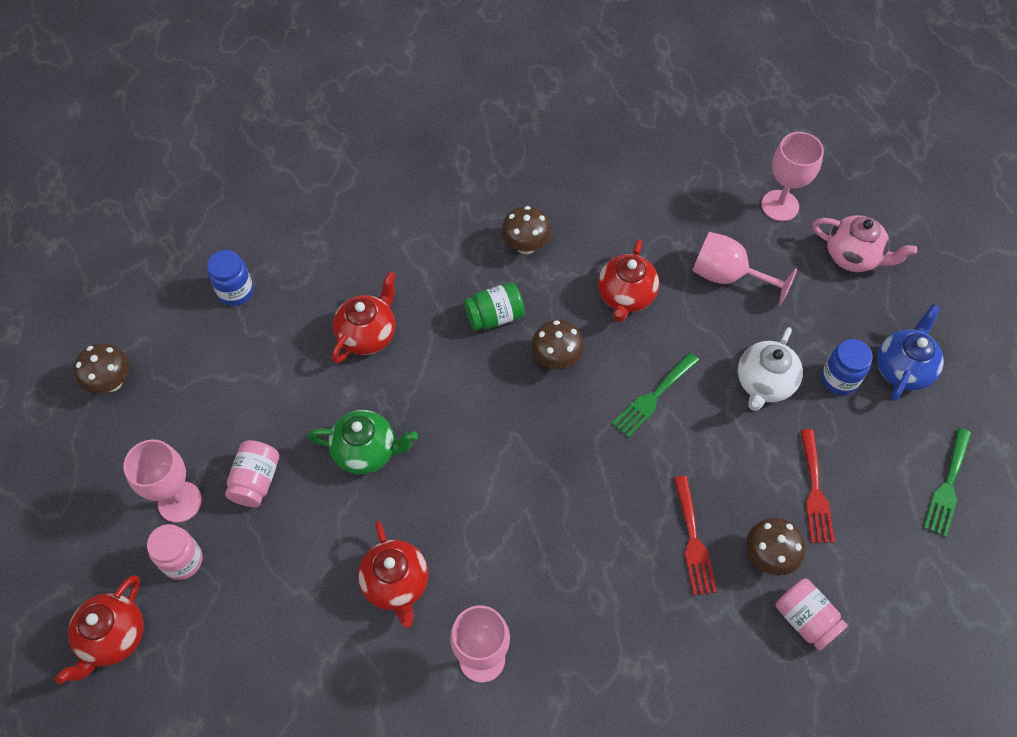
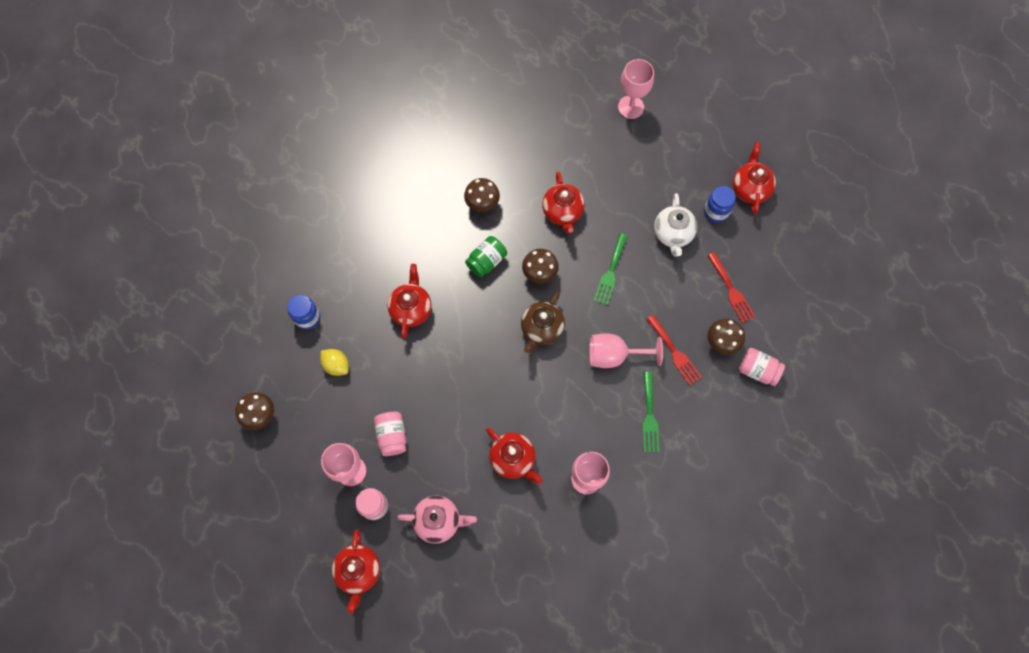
camera: 25 degrees left, 10 degrees up
(237, 363) = (336, 365): none -> yellow lemon
(366, 451) = (451, 386): green teapot -> none
(523, 430) = (541, 329): none -> brown teapot
(727, 276) = (619, 171): pink goblet -> pink goblet (614, 355)
(853, 256) = (690, 124): pink teapot -> pink teapot (438, 521)
(902, 369) = (750, 188): blue teapot -> red teapot
(947, 486) = (804, 253): green fork -> green fork (649, 416)

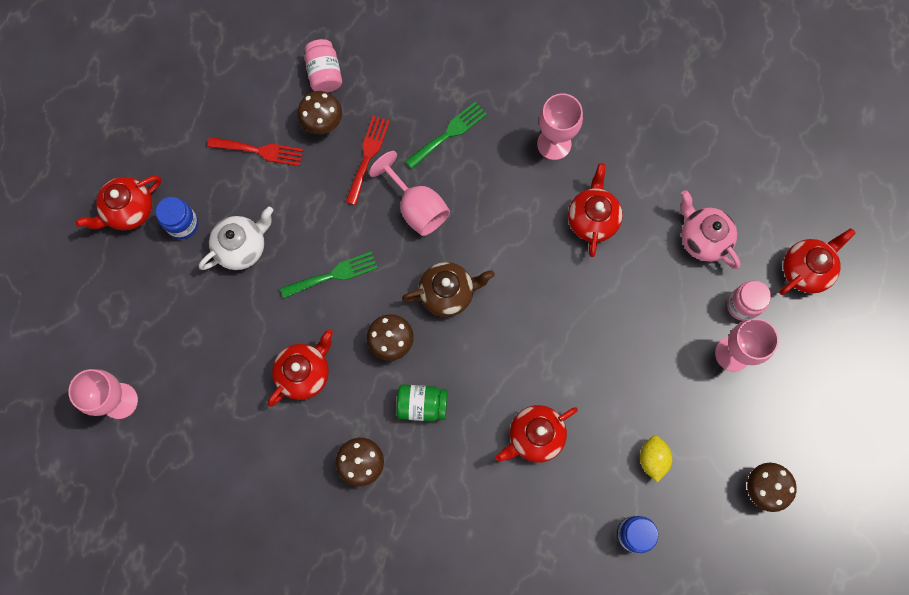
camera: 130 degrees left, 5 degrees up
(392, 436) = (669, 345): pink jar -> none
(731, 290) = (260, 151): red fork -> red fork turned 75 degrees clockwise

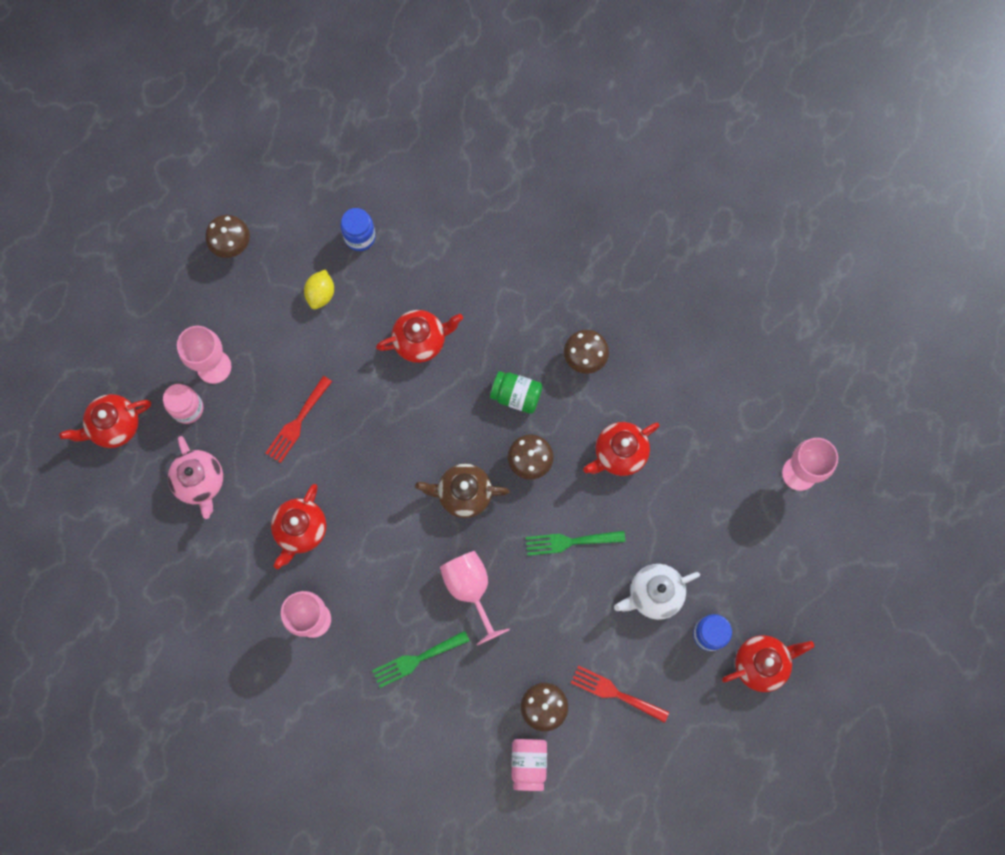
camera: 165 degrees left, 0 degrees up
(368, 156) = (506, 657): red fork -> red fork (297, 422)

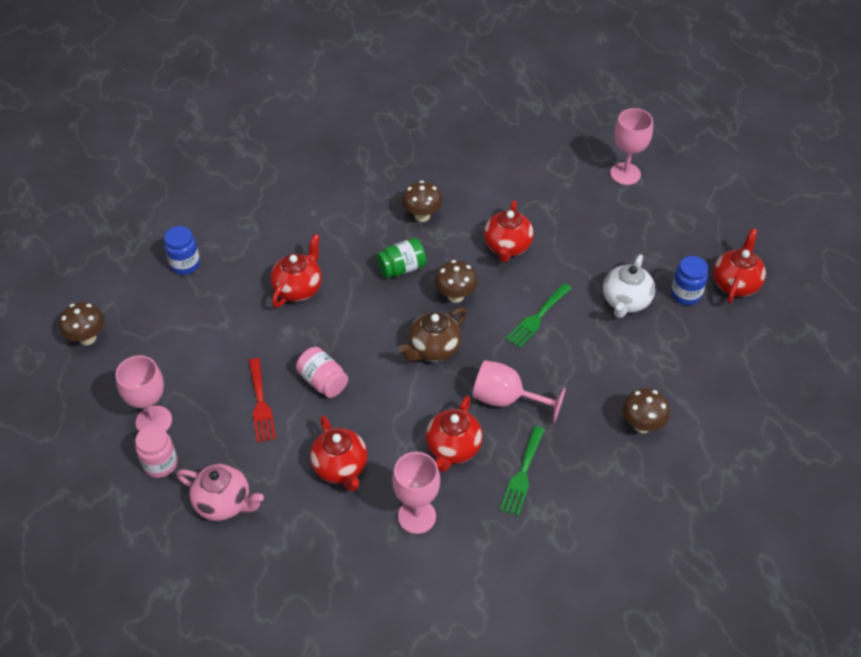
camera: 45 degrees left, 25 degrees down
(114, 426) = (108, 525): red teapot -> red teapot (453, 448)
(321, 294) = (192, 316): yellow lemon -> none
(528, 763) = (676, 468): pink jar -> pink jar (323, 381)
(615, 693) = (674, 376): red fork -> none

